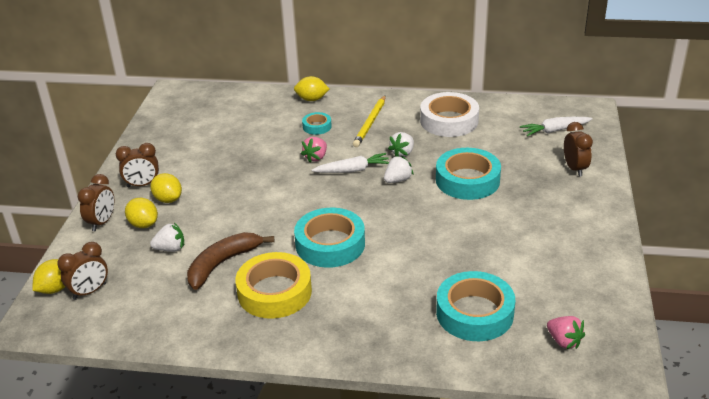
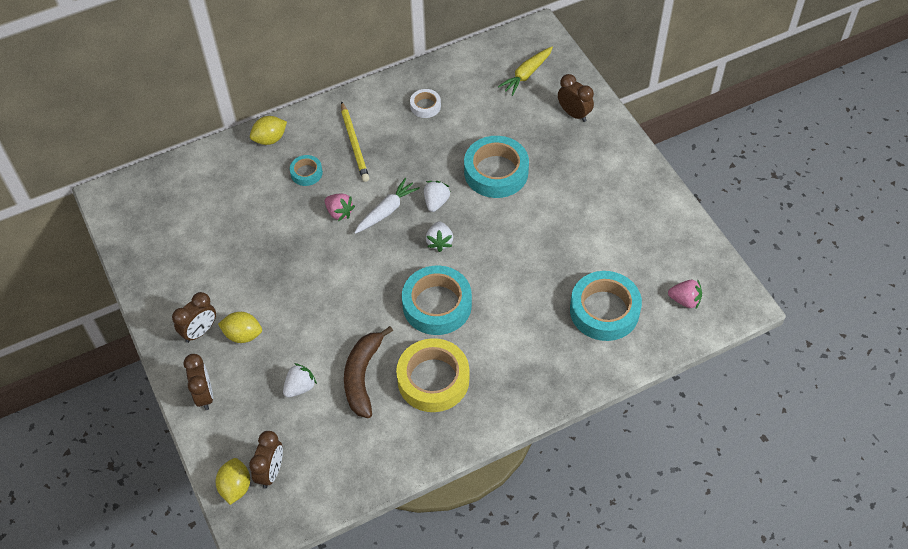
camera: 35 degrees left, 20 degrees up
(143, 224) = (247, 375): yellow lemon -> none
(316, 157) = (339, 212): pink strawberry -> pink strawberry turned 45 degrees counterclockwise
(402, 153) = (415, 167): white strawberry -> white strawberry (439, 242)
(449, 121) = (425, 106): white tape -> white tape, size x0.50
(554, 130) = (526, 74): white carrot -> yellow carrot

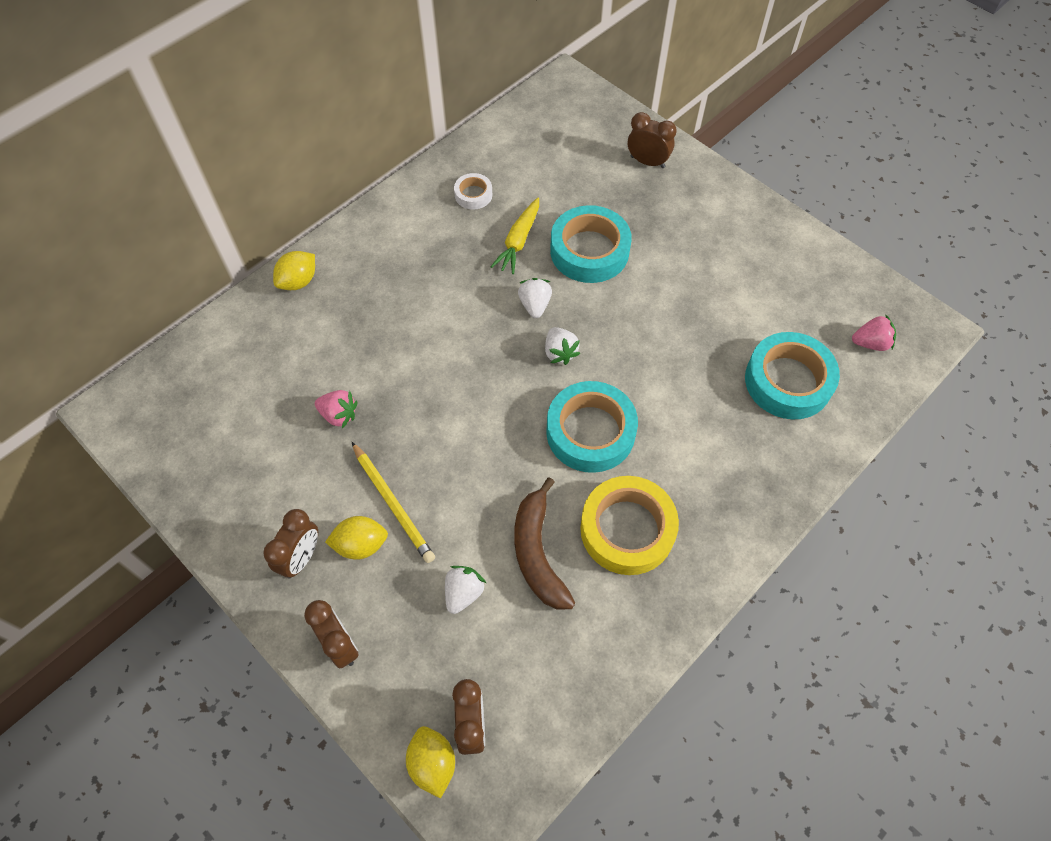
camera: 20 degrees left, 5 degrees up
(306, 173) = (361, 311): turquoise tape -> none
(339, 212) = (422, 350): pink strawberry -> pink strawberry (339, 415)
(354, 144) = (406, 260): yellow pencil -> yellow pencil (392, 504)
(387, 211) = (480, 331): white carrot -> none
(526, 74) = (574, 131): yellow carrot -> yellow carrot (518, 241)

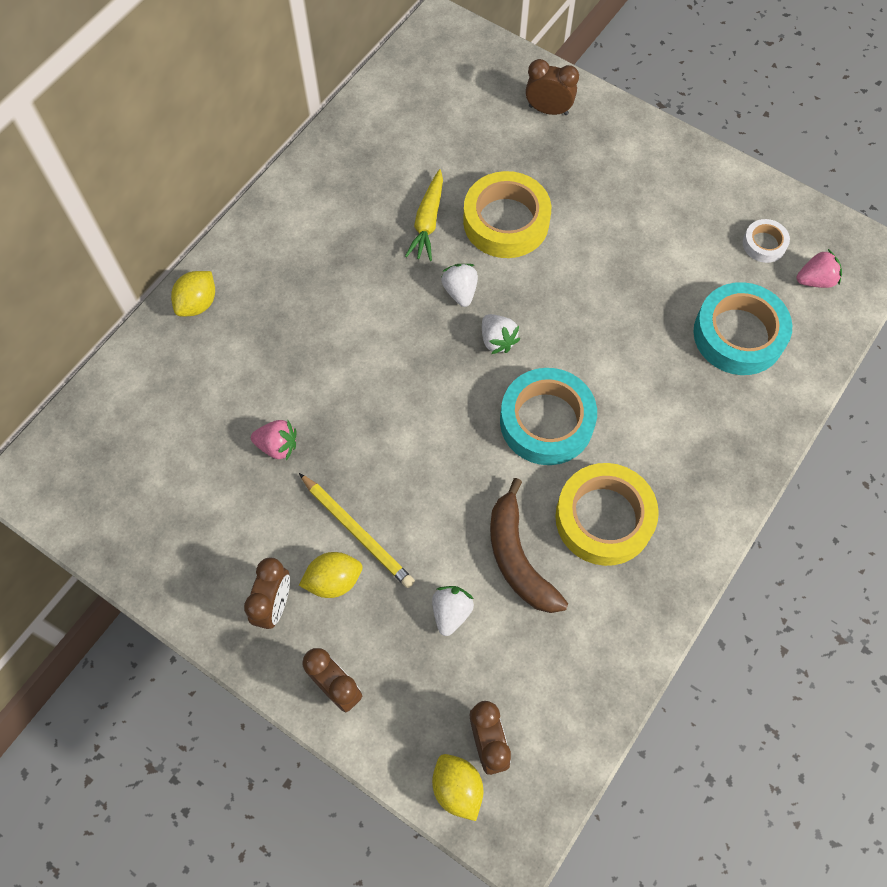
camera: 10 degrees left, 5 degrees up
(473, 195) = (367, 175): white tape -> white tape (764, 244)
(589, 251) = (506, 221): turquoise tape -> yellow tape

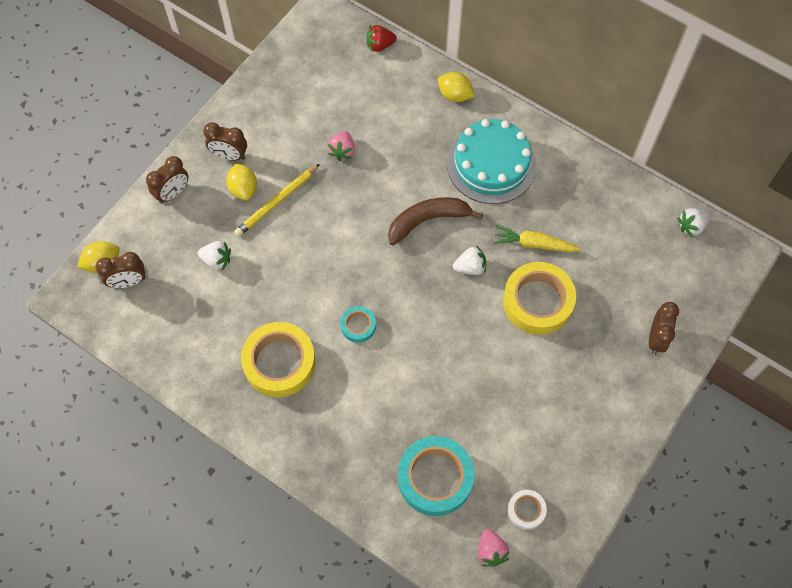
camera: 90 degrees right, 0 degrees up
(100, 398) = (380, 45): none -> red strawberry
(310, 264) = (491, 164): none -> turquoise cake
(497, 340) = (427, 293): white strawberry -> white strawberry (691, 226)
(518, 558) = (252, 303): brown banana -> brown banana (428, 220)
(546, 421) = (358, 326): turquoise tape -> turquoise tape, size x0.50

